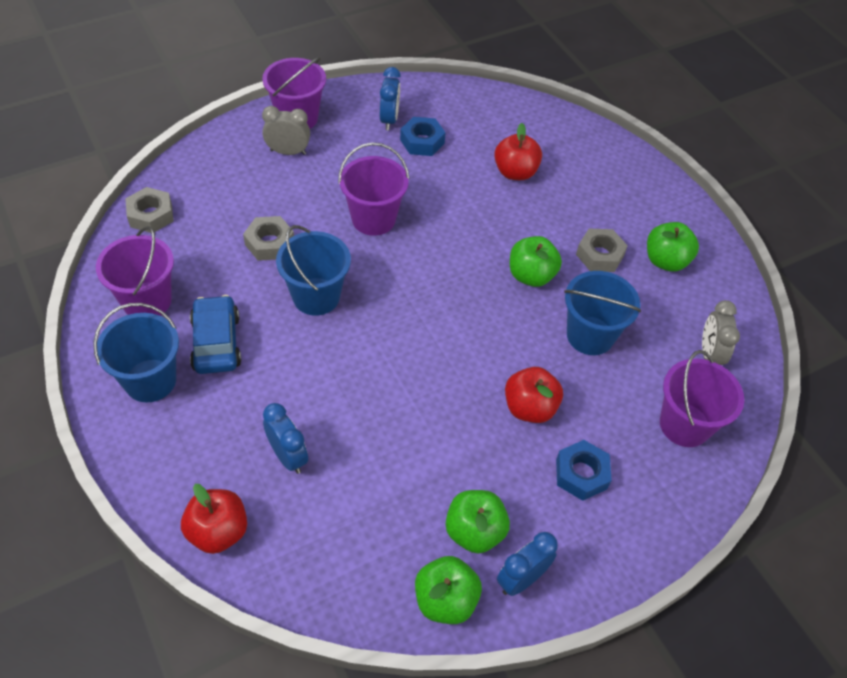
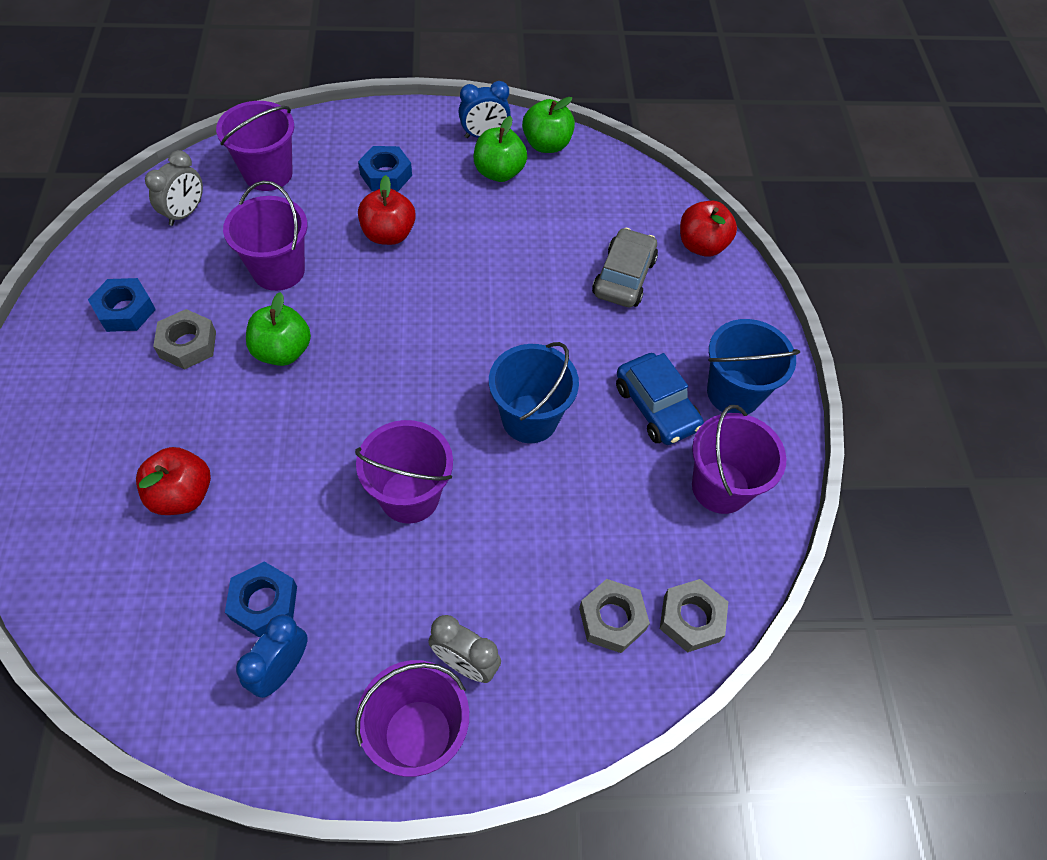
camera: 155 degrees left, 5 degrees up
(216, 342) = (656, 407): blue car -> blue car turned 45 degrees counterclockwise
(269, 243) = (553, 511): grey nut -> grey nut (612, 619)
(288, 456) = (624, 277): blue clock -> grey car
(590, 335) = (278, 270): blue bucket -> purple bucket
(665, 261) = (125, 310): green apple -> blue nut

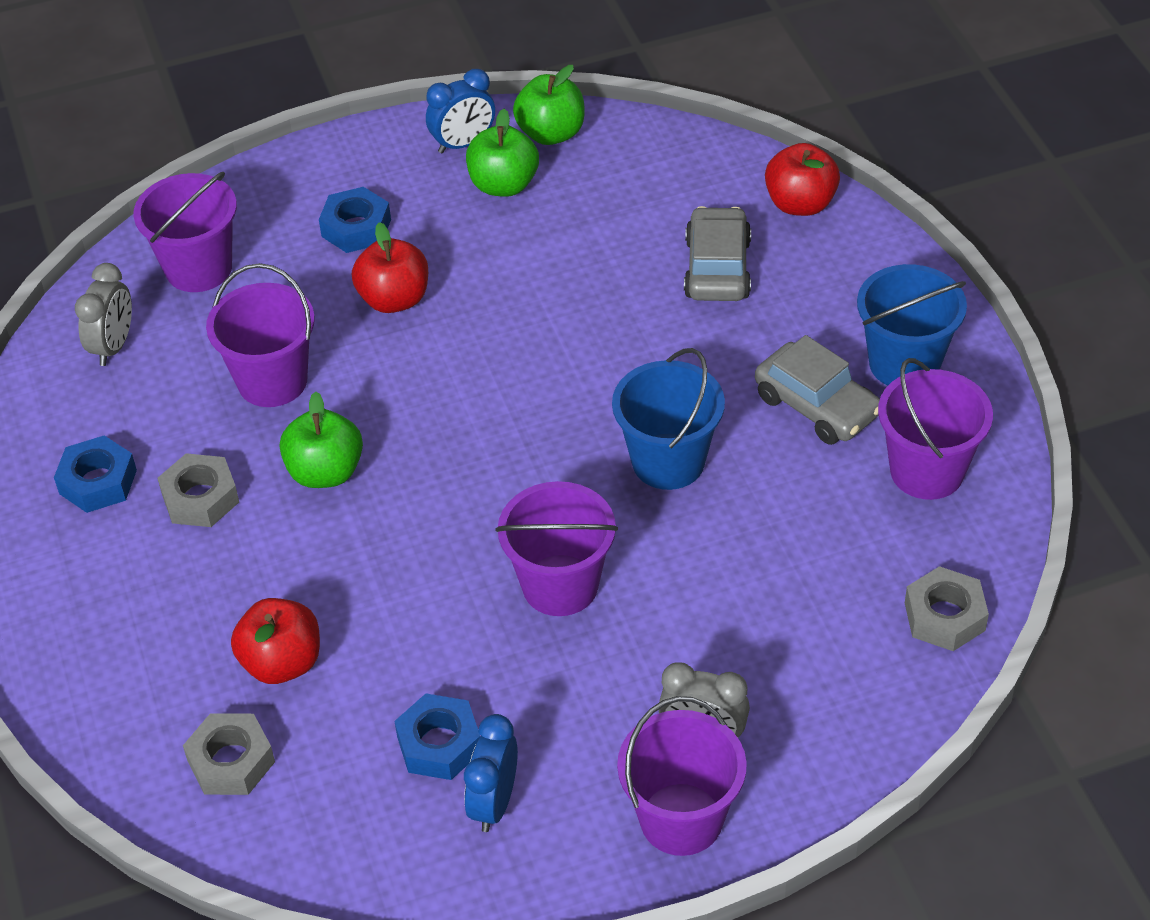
camera: 10 degrees left, 10 degrees down
(612, 619) = (854, 643): grey nut -> grey nut (231, 761)
(656, 407) = (816, 406): blue car -> grey car

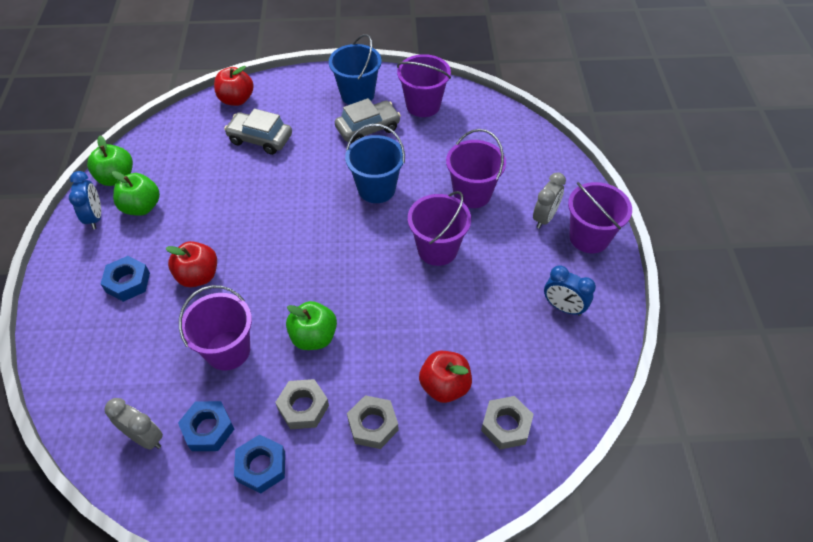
camera: 75 degrees left, 5 degrees up
(198, 268) = (106, 374): purple bucket -> purple bucket (472, 193)
(439, 744) = (521, 322): blue nut -> blue nut (208, 429)
(944, 616) = (504, 123): grey nut -> grey nut (373, 425)

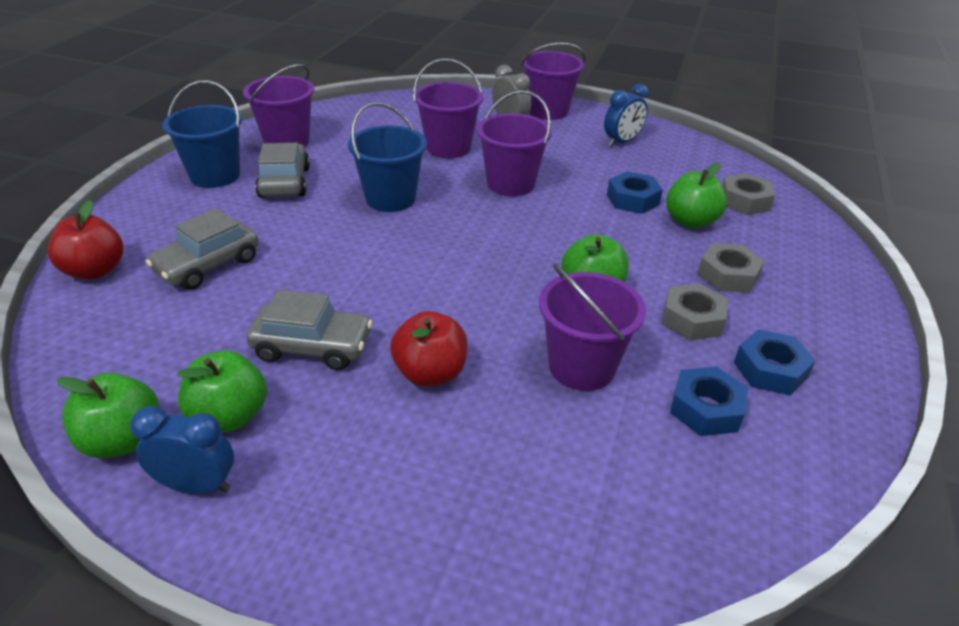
camera: 70 degrees left, 15 degrees down
(128, 282) = (390, 459): blue nut -> blue nut (632, 199)
(145, 437) = (706, 480): grey clock -> none
(204, 215) = (312, 347): none -> grey car
(444, 386) = (690, 221): red apple -> green apple

